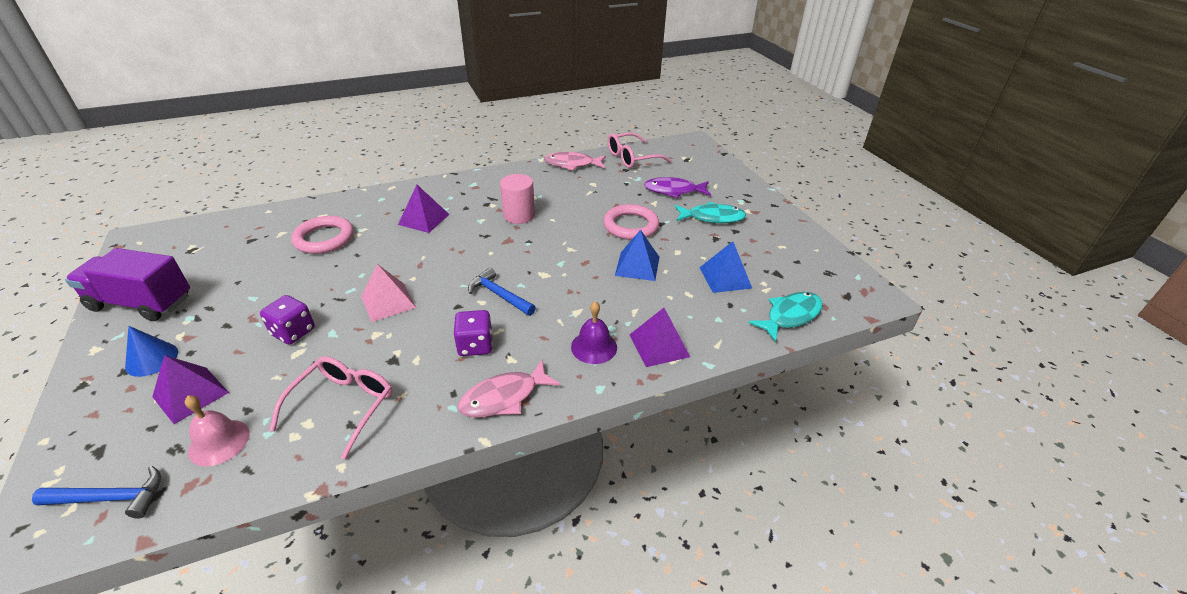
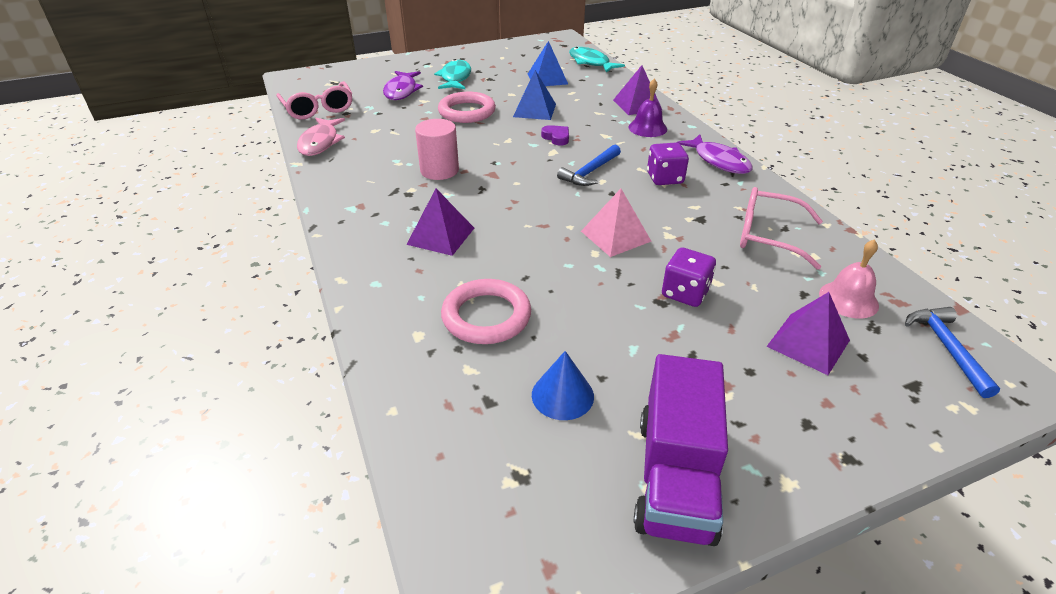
camera: 90 degrees left, 0 degrees up
(152, 359) = (776, 404): blue cone -> blue cone (562, 395)
(504, 397) = (718, 161): pink fish -> purple fish
(573, 278) = (556, 138): none -> purple heart

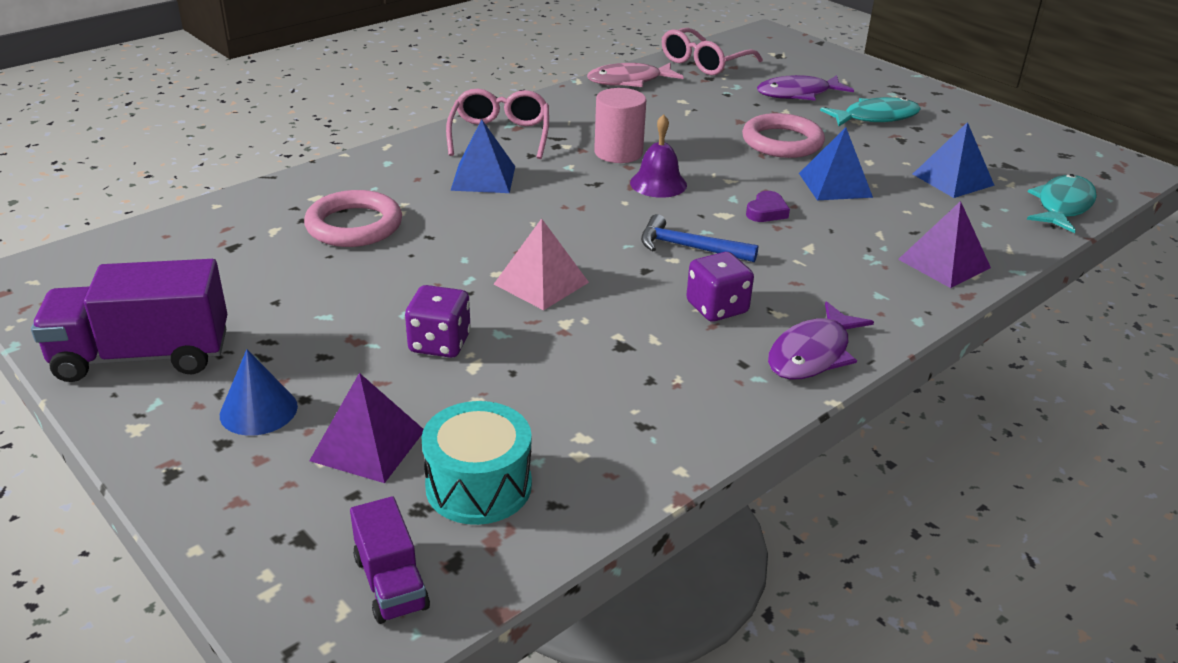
camera: 70 degrees right, 5 degrees down
(440, 236) = (483, 178): purple pyramid -> blue pyramid
(562, 395) = (246, 282): blue cone -> blue cone (258, 410)
(647, 128) = (868, 280): purple bell -> purple bell (658, 183)
(767, 236) = (610, 408): pink glasses -> pink glasses (500, 135)
(848, 299) = (478, 486): pink bell -> turquoise drum
(947, 348) = (391, 583): blue hammer -> purple truck

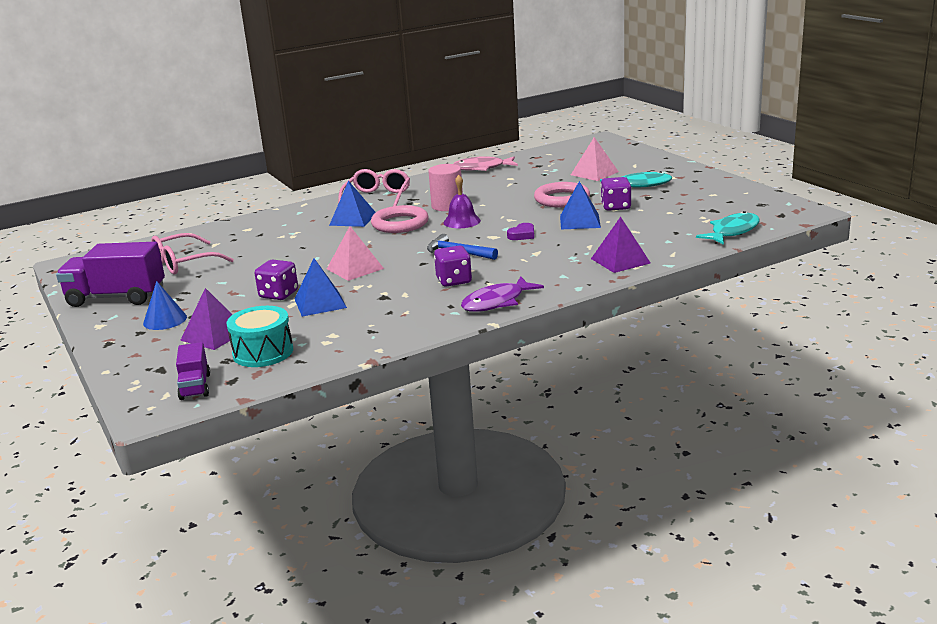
camera: 15 degrees right, 10 degrees down
(354, 225) = (262, 242): pink ring -> pink ring (400, 224)
(704, 63) = (541, 157): pink glasses -> pink glasses (184, 263)
(798, 94) = (594, 173): purple fish -> pink pyramid
(868, 157) = (615, 207): none -> purple dice
(953, 179) = (665, 218): blue pyramid -> blue pyramid (320, 303)

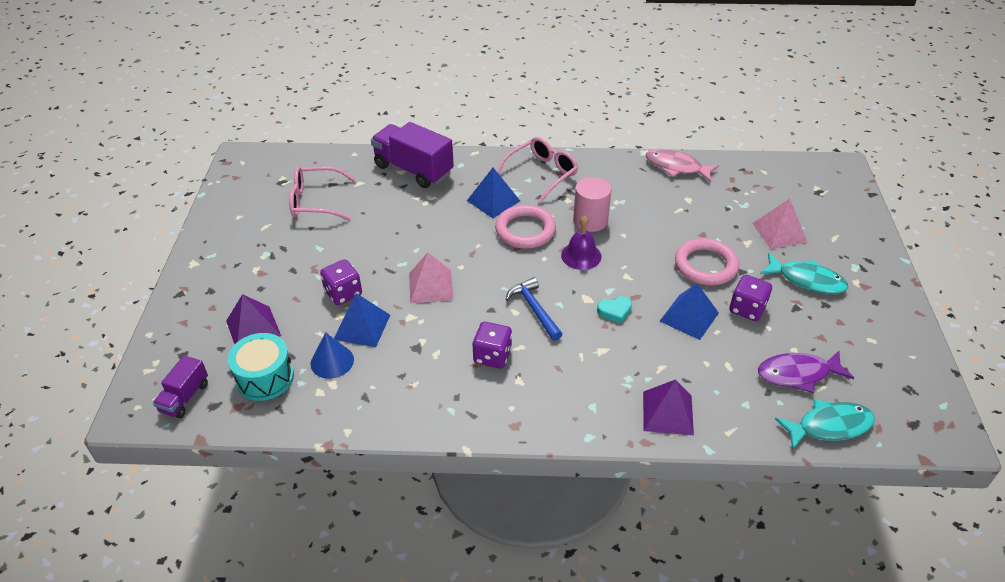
camera: 30 degrees right, 20 degrees up
(116, 297) = (233, 227): purple truck -> purple truck (413, 169)
(165, 320) = (239, 283): blue cone -> blue cone (332, 361)
(497, 302) = (499, 416): purple fish -> purple fish (798, 374)
(522, 235) = (615, 311): purple heart -> turquoise heart

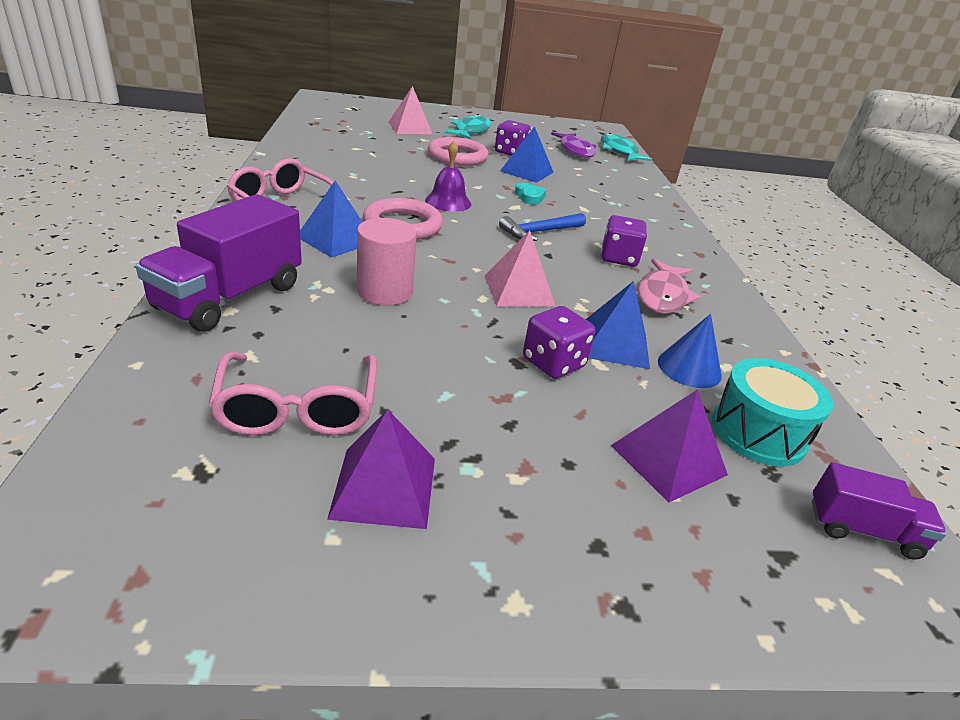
camera: 100 degrees left, 10 degrees down
(590, 220) = (386, 191): pink cylinder -> pink cylinder (385, 291)
(667, 412) = (640, 193): purple pyramid -> purple pyramid (384, 487)
(676, 167) = (297, 144): pink fish -> pink fish (662, 295)

